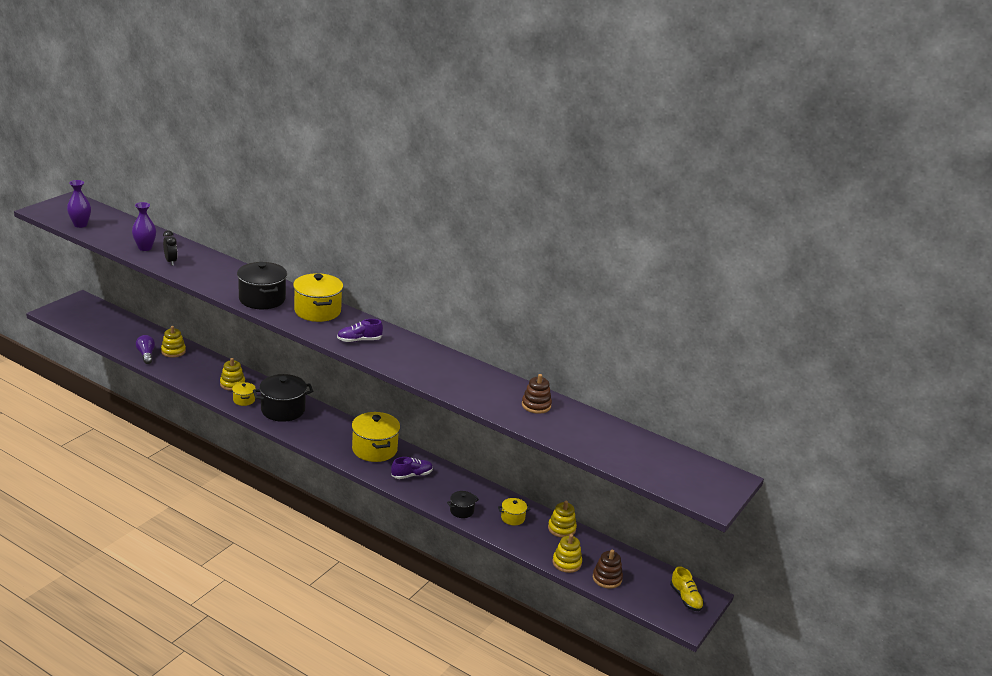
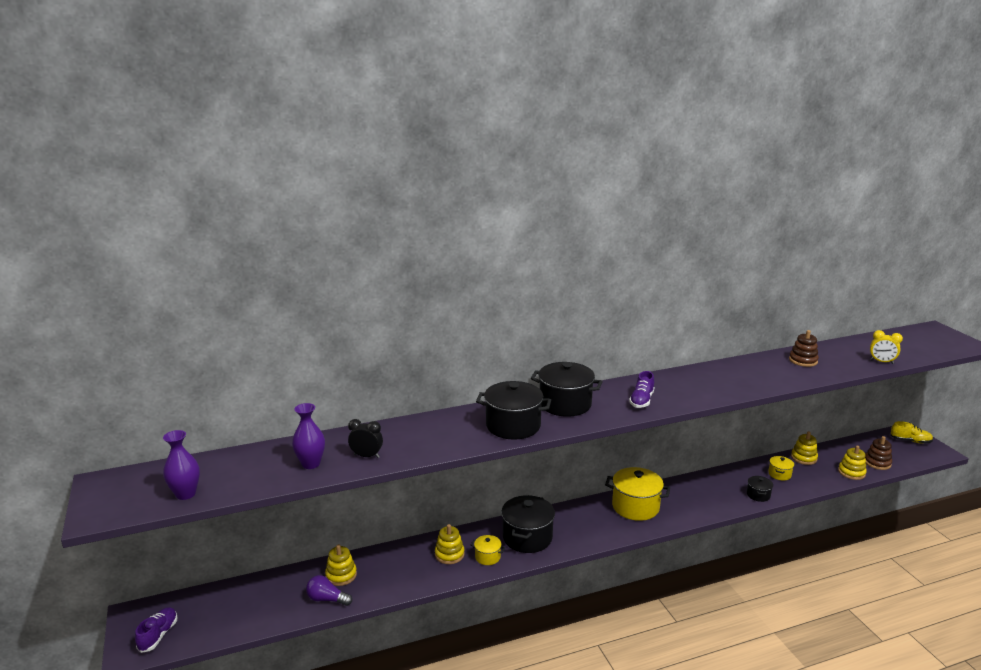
camera: 50 degrees left, 5 degrees down
(317, 311) = (565, 404): yellow pot -> black pot
(411, 475) = (689, 501): purple shoe -> purple shoe (158, 635)
(589, 449) = (881, 362): none -> yellow clock

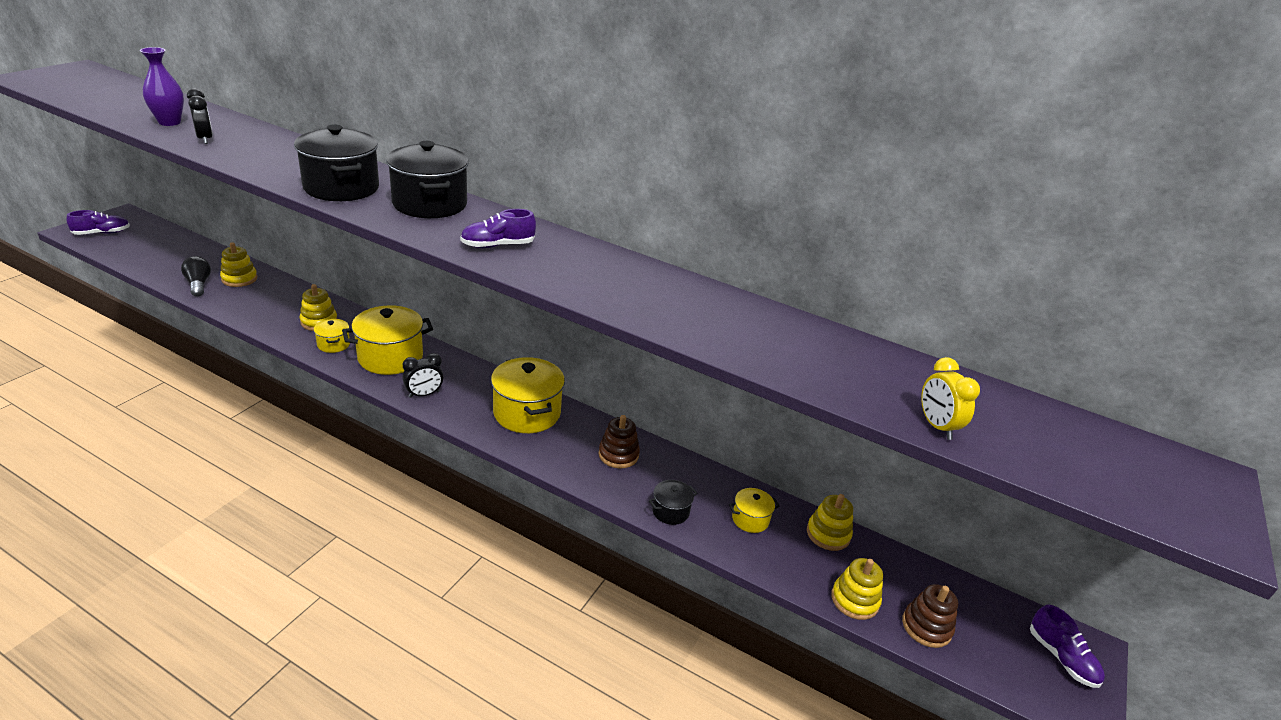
camera: 45 degrees right, 10 degrees up
(185, 494) = (78, 94): purple vase -> none
(327, 599) = (198, 284): purple light bulb -> black light bulb
(527, 537) = (390, 357): black pot -> yellow pot
(584, 538) = (424, 394): none -> black clock
(803, 360) = (811, 345): brown stacking toy -> brown stacking toy (618, 455)
(910, 441) = (1061, 658): yellow shoe -> purple shoe

